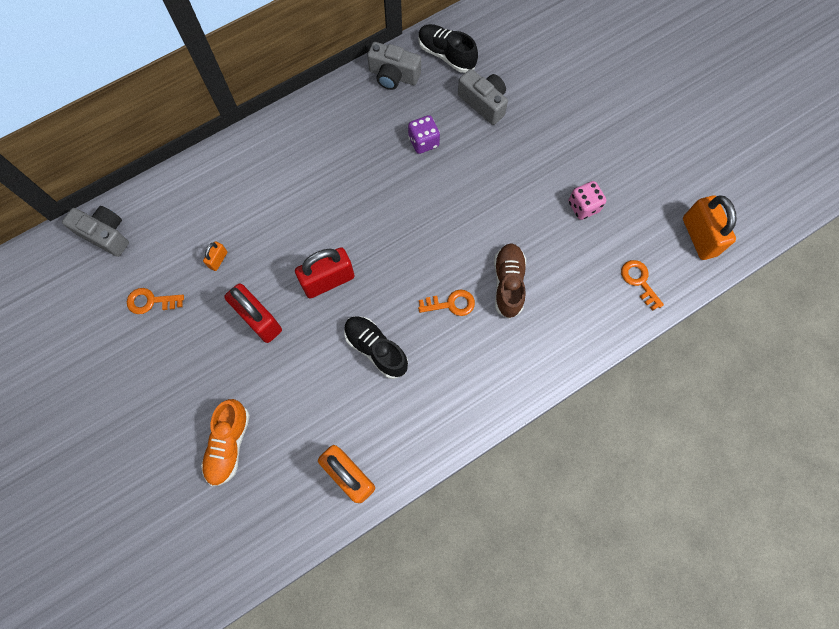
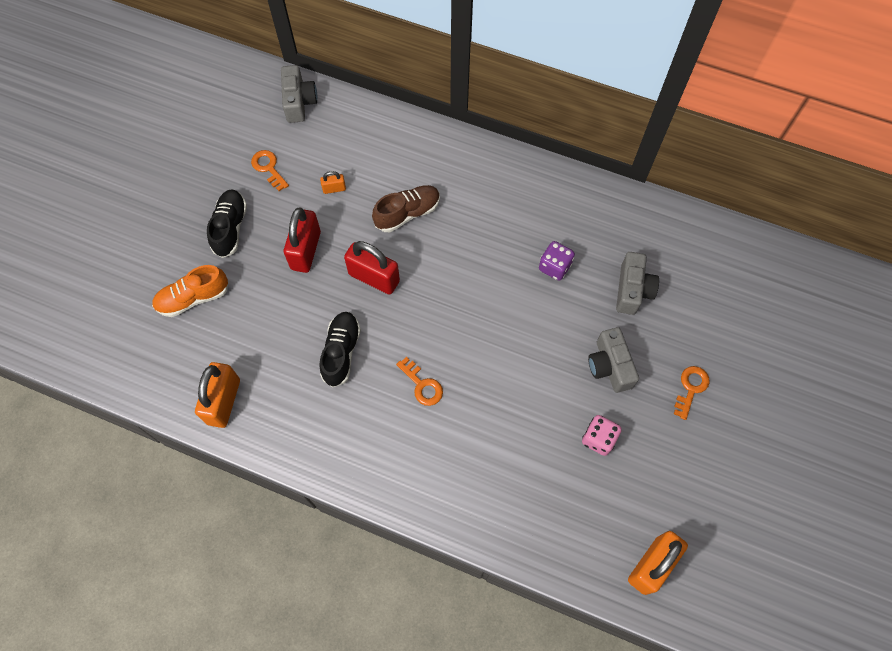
camera: 55 degrees right, 5 degrees down
(393, 76) = (597, 203): grey camera -> grey camera (609, 366)
(446, 55) = (653, 230): black shoe -> black shoe (230, 228)
(508, 283) = (475, 420): brown shoe -> brown shoe (407, 213)
(639, 281) = (562, 535): orange key -> orange key (690, 388)

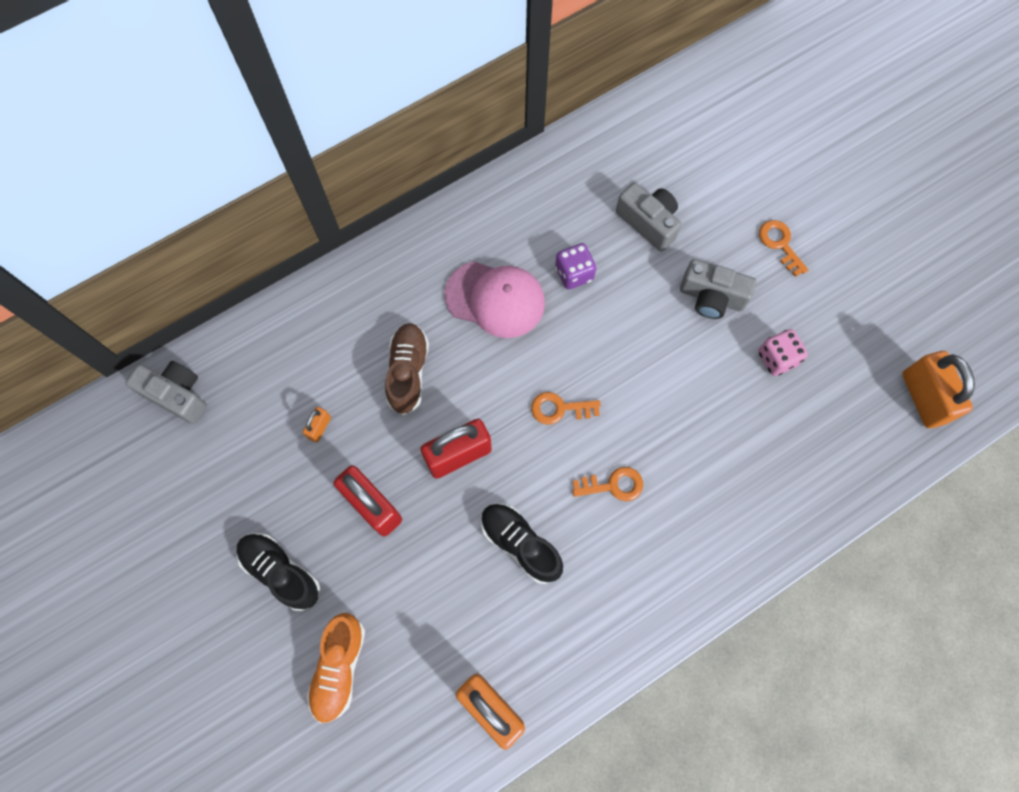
camera: 55 degrees left, 5 degrees up
(268, 168) = (236, 482): orange key -> orange key (560, 409)
(497, 231) = (495, 299): none -> pink cap

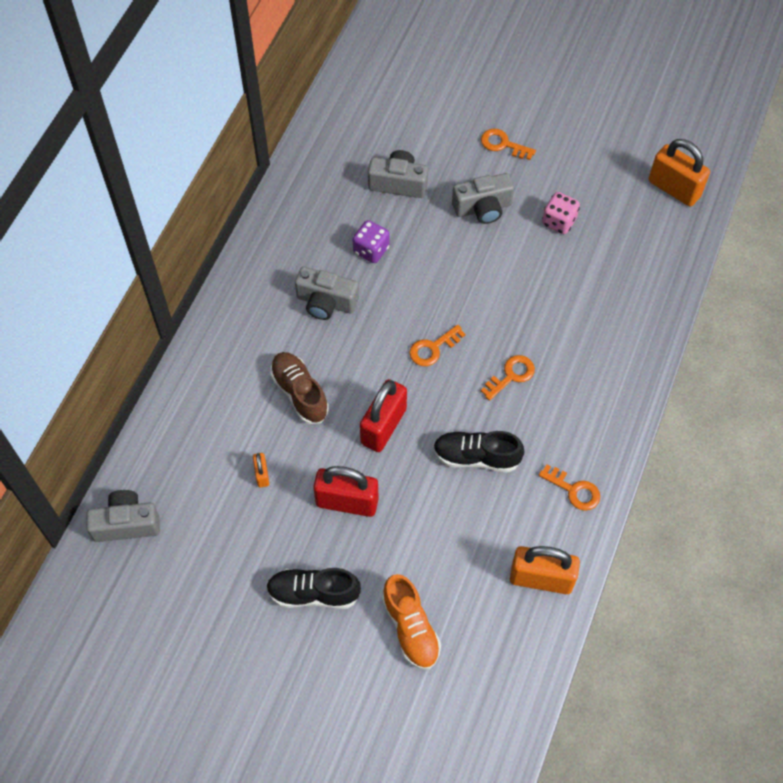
camera: 35 degrees left, 10 degrees down
(495, 299) = (326, 302): pink cap -> grey camera
(587, 642) = (574, 490): none -> orange key

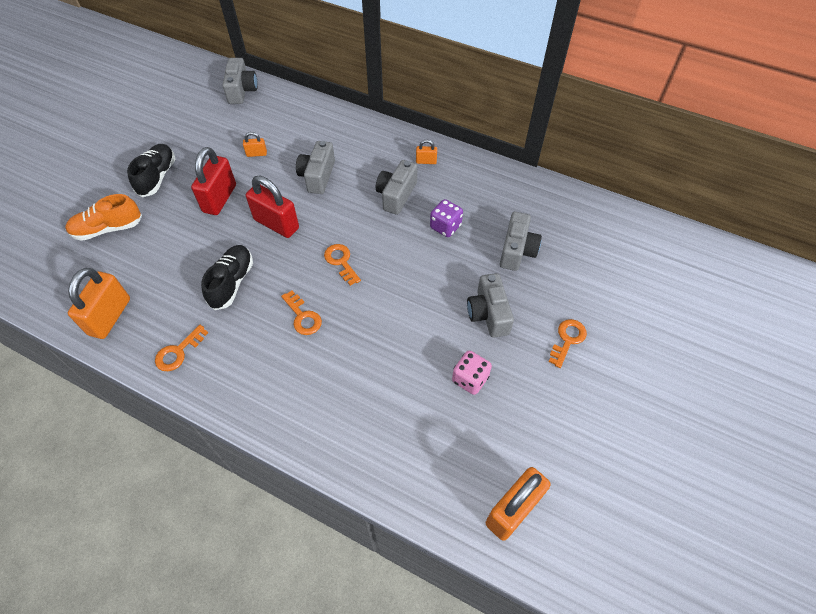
camera: 95 degrees right, 5 degrees down
(267, 275) = (426, 161): none -> orange padlock
(299, 393) = (317, 176): brown shoe -> grey camera

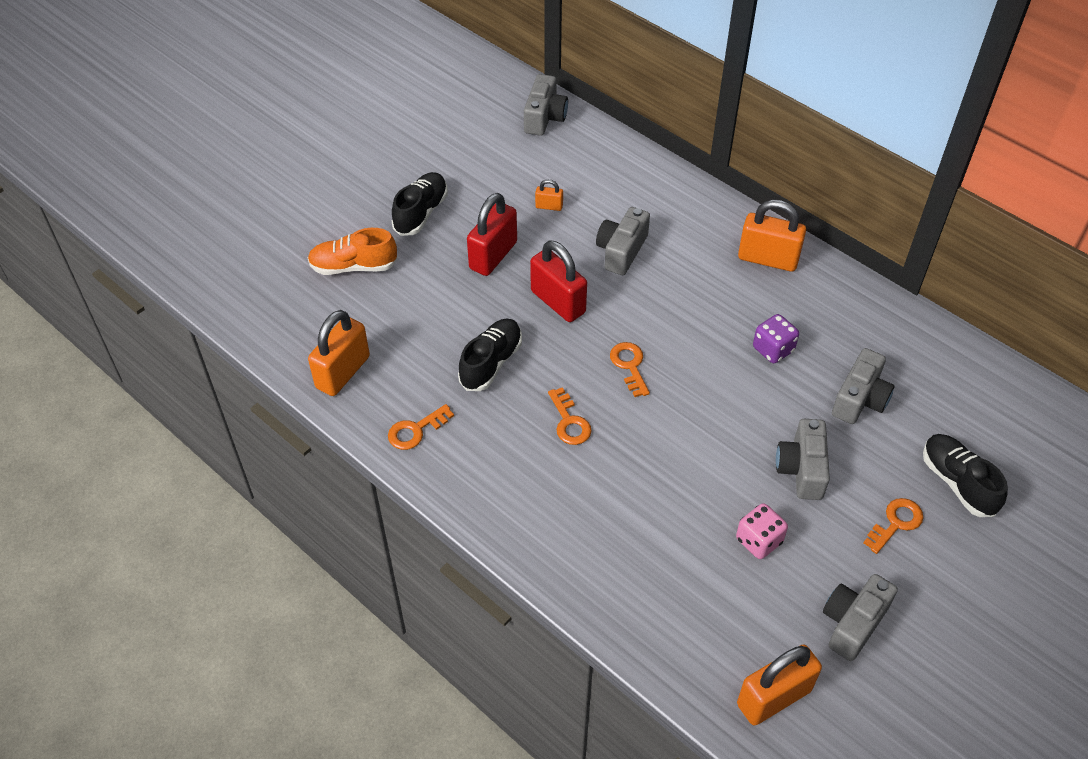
camera: 15 degrees right, 5 degrees down
(396, 195) = (718, 296): grey camera -> grey camera (852, 623)
(426, 161) = (768, 259): orange padlock -> orange padlock, size x2.12
(602, 298) = (957, 482): none -> black shoe

